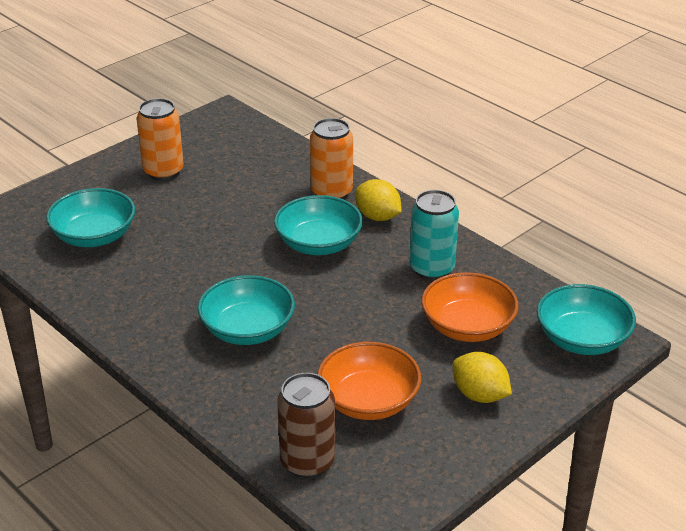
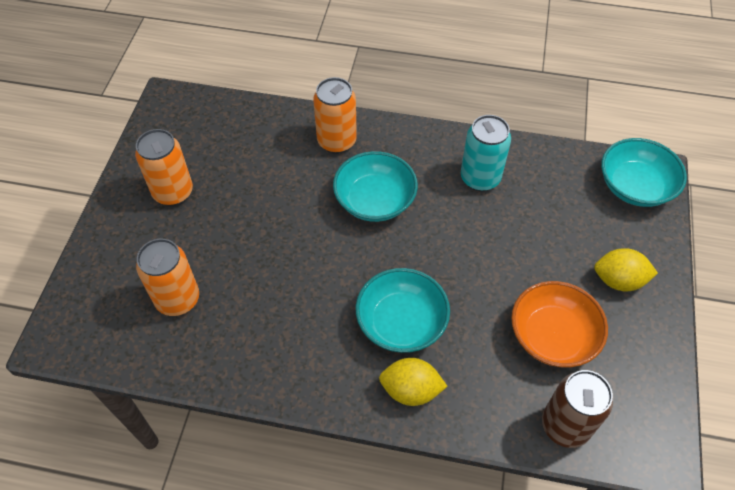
camera: 35 degrees left, 20 degrees up
(94, 236) = (178, 299): turquoise bowl -> orange can
(377, 217) = (394, 147): yellow lemon -> yellow lemon (411, 390)
(467, 327) = (554, 220): orange bowl -> none

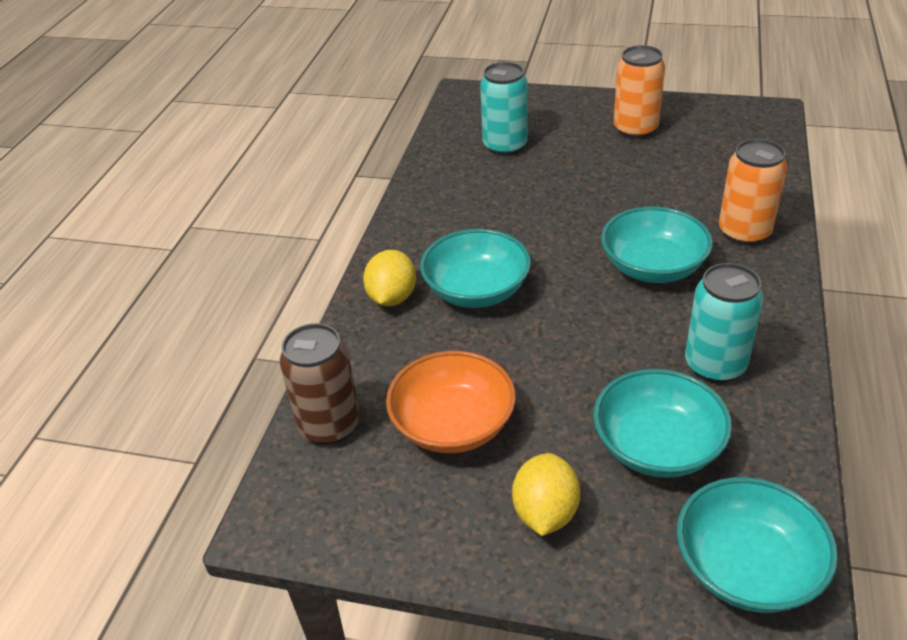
camera: 95 degrees right, 15 degrees down
(178, 299) = (505, 146): orange can -> turquoise can
(555, 217) = (657, 446): none -> turquoise bowl

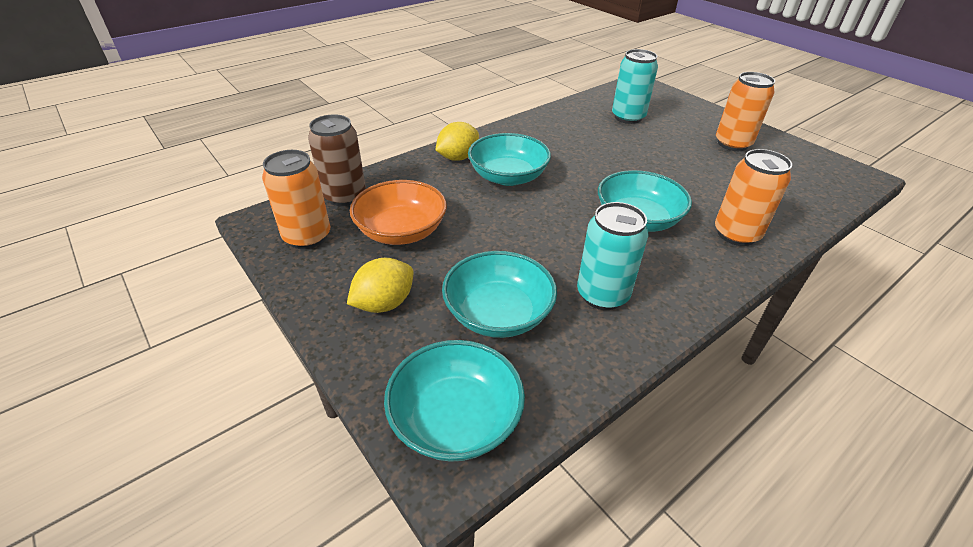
camera: 35 degrees right, 0 degrees up
(359, 501) = (307, 237): none -> orange can

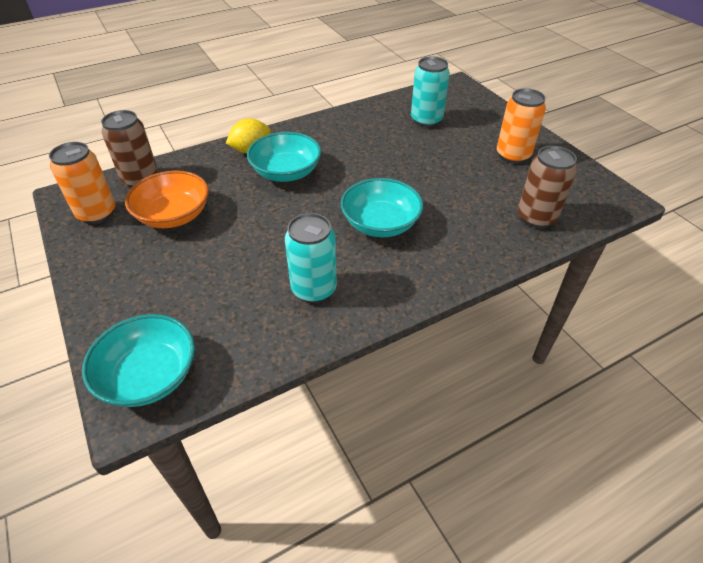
camera: 10 degrees right, 5 degrees up
(384, 303) = (134, 277): yellow lemon -> none
(498, 314) = (220, 296): turquoise bowl -> none
(736, 234) = (463, 246): orange can -> none
(791, 200) = (536, 217): none -> brown can

